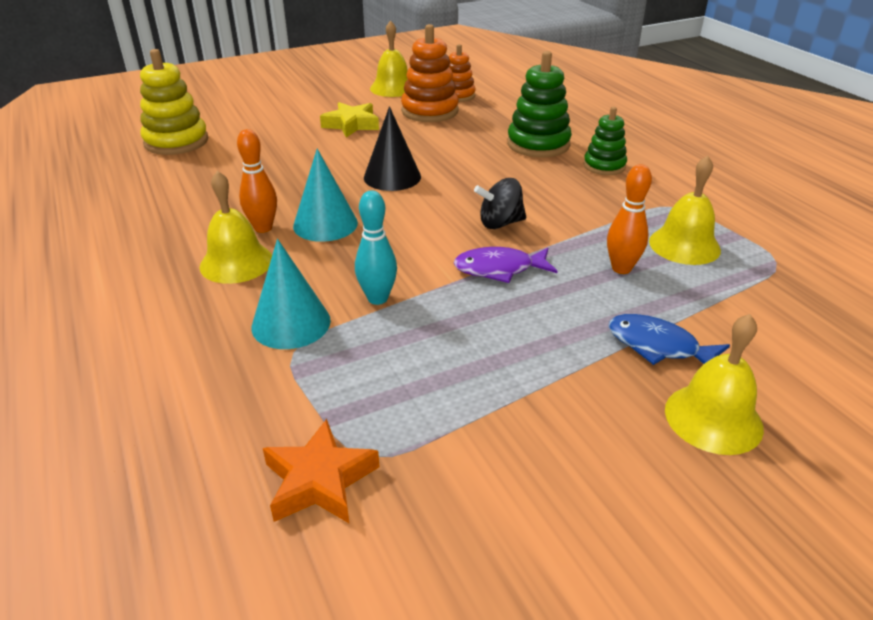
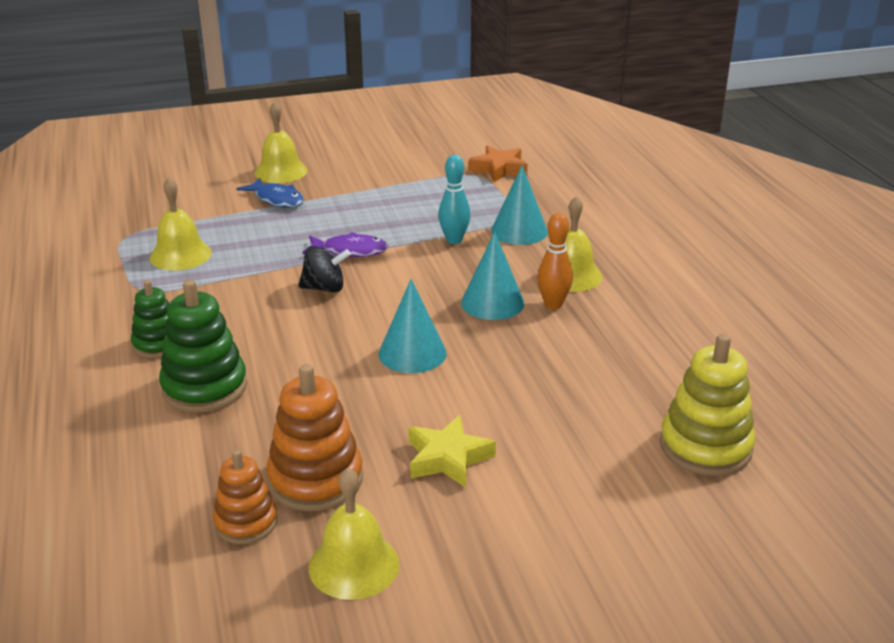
camera: 170 degrees left, 5 degrees down
(392, 177) = (412, 353): black cone -> turquoise cone
(621, 268) = (252, 243): orange bowling pin -> none

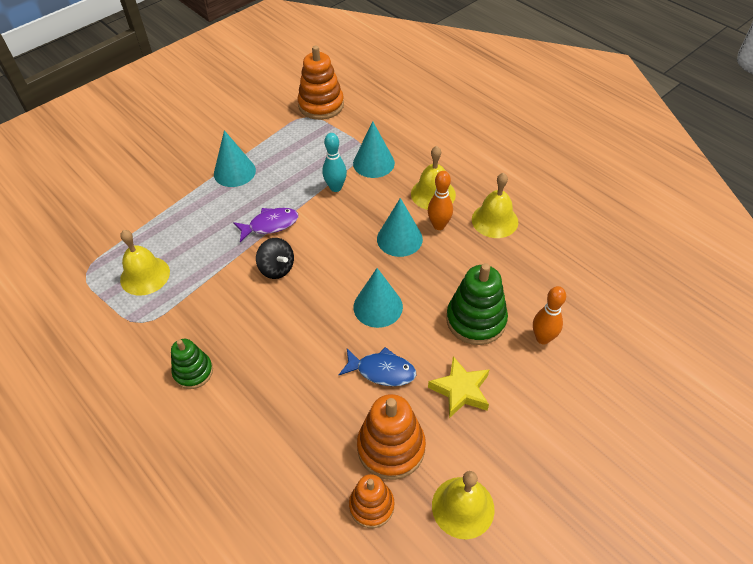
camera: 25 degrees left, 20 degrees up
(204, 387) = (258, 399): green stacking toy -> green stacking toy (476, 320)
(277, 199) = (179, 191): blue fish -> blue fish (382, 371)
(281, 171) = (161, 160): yellow bell -> yellow bell (494, 220)
(324, 288) = (277, 268): black spinning top -> black spinning top turned 75 degrees clockwise
(350, 199) = (234, 172): none -> turquoise cone
(499, 169) = (321, 105): orange star -> orange stacking toy
(601, 445) = (542, 338): none -> orange bowling pin
(705, 447) = (600, 313): yellow stacking toy -> none

